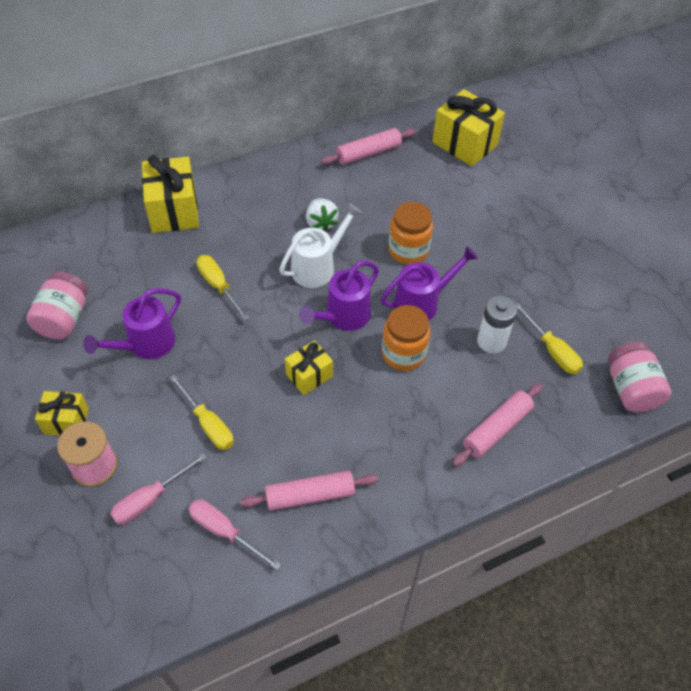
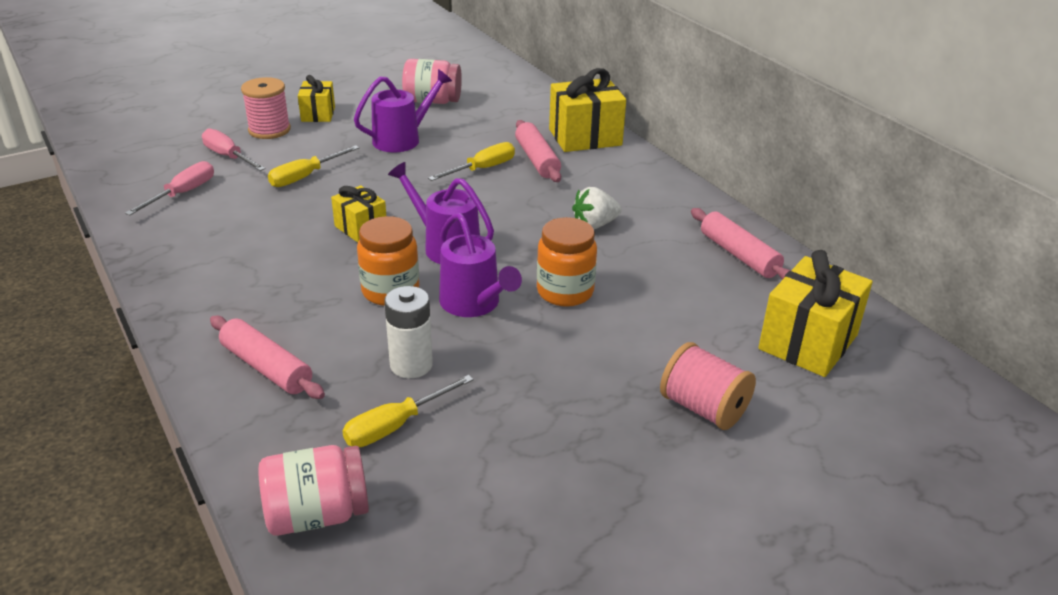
camera: 85 degrees right, 20 degrees down
(145, 344) = (402, 139): purple watering can -> purple watering can turned 105 degrees clockwise
(310, 495) = (208, 236): pink rolling pin -> pink rolling pin (537, 160)
(318, 266) = (522, 226): white watering can -> none
(527, 201) = (703, 408): none -> pink spool

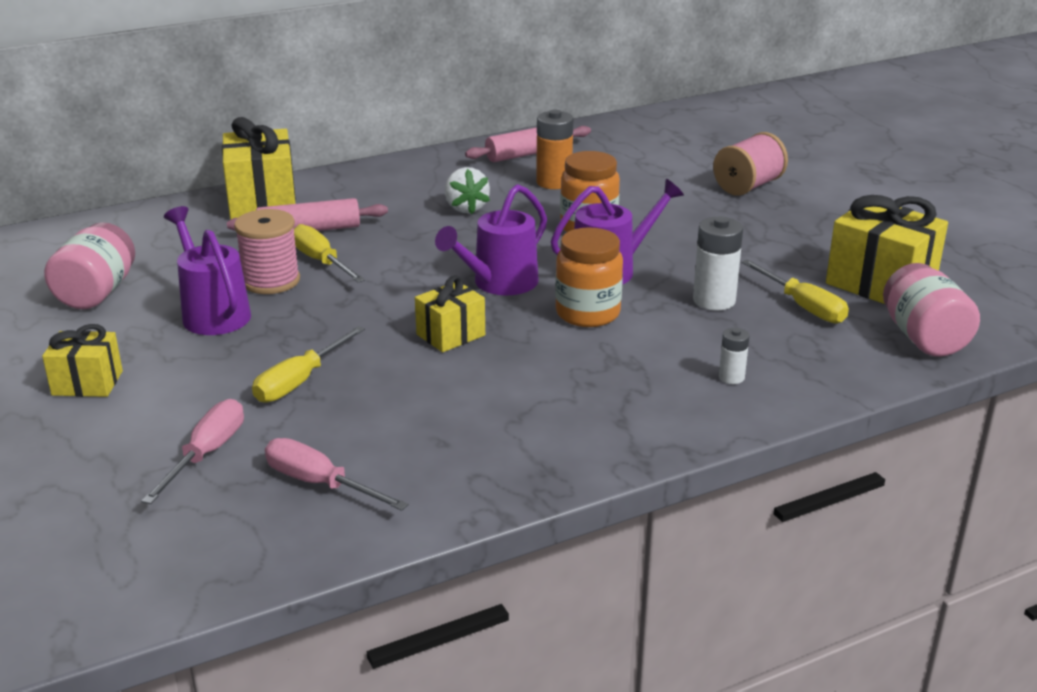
camera: 85 degrees left, 5 degrees down
(228, 157) = (206, 454): pink screwdriver -> pink screwdriver turned 150 degrees clockwise
(267, 367) = (731, 377): pink rolling pin -> white battery
(269, 130) = (124, 424): pink spool -> pink spool (271, 281)
(305, 177) = (300, 381): yellow screwdriver -> yellow screwdriver turned 75 degrees clockwise
(669, 271) = (554, 182): none -> orange battery
(808, 342) = (658, 144): yellow gift -> yellow gift (880, 284)

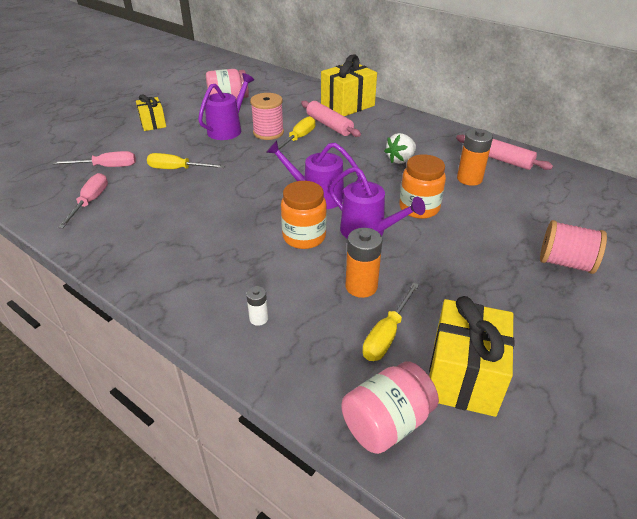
camera: 65 degrees right, 10 degrees up
(450, 335) = (247, 197): yellow gift -> none
(714, 300) = (361, 286): white battery -> orange battery

